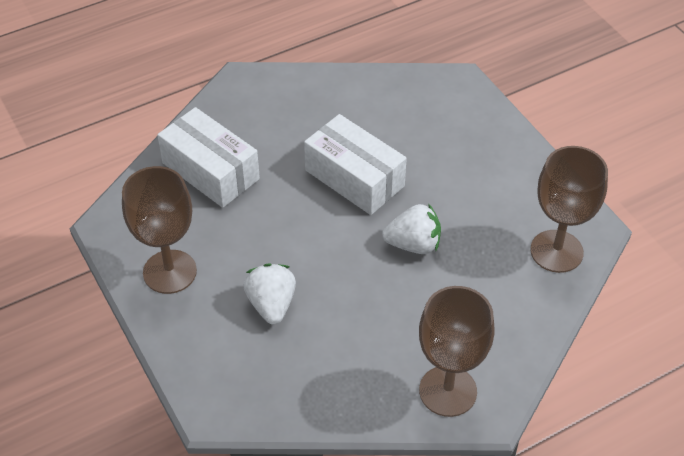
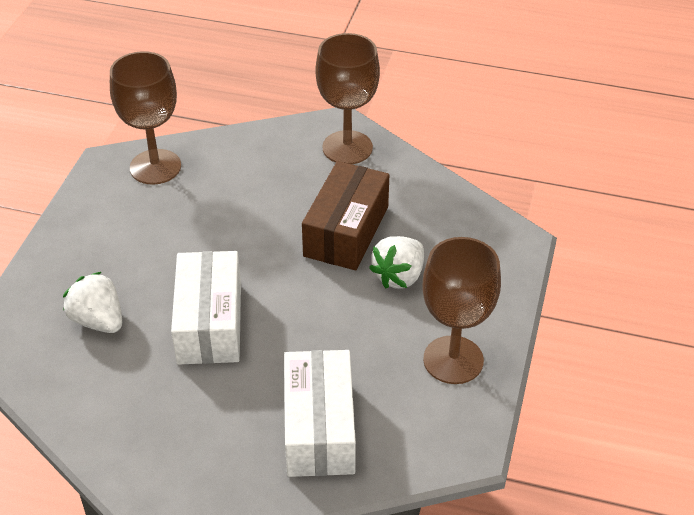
camera: 135 degrees left, 5 degrees down
(351, 311) = (346, 231): none -> brown box
(413, 244) = (240, 241): white strawberry -> white strawberry (98, 320)

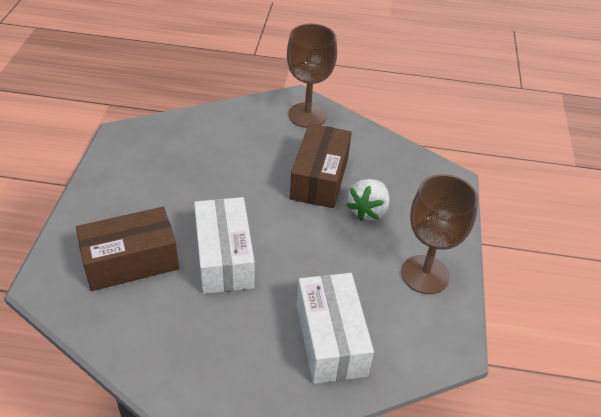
camera: 10 degrees left, 0 degrees up
(98, 320) = (131, 261): white strawberry -> brown box
(155, 167) = (159, 136): brown goblet -> none

